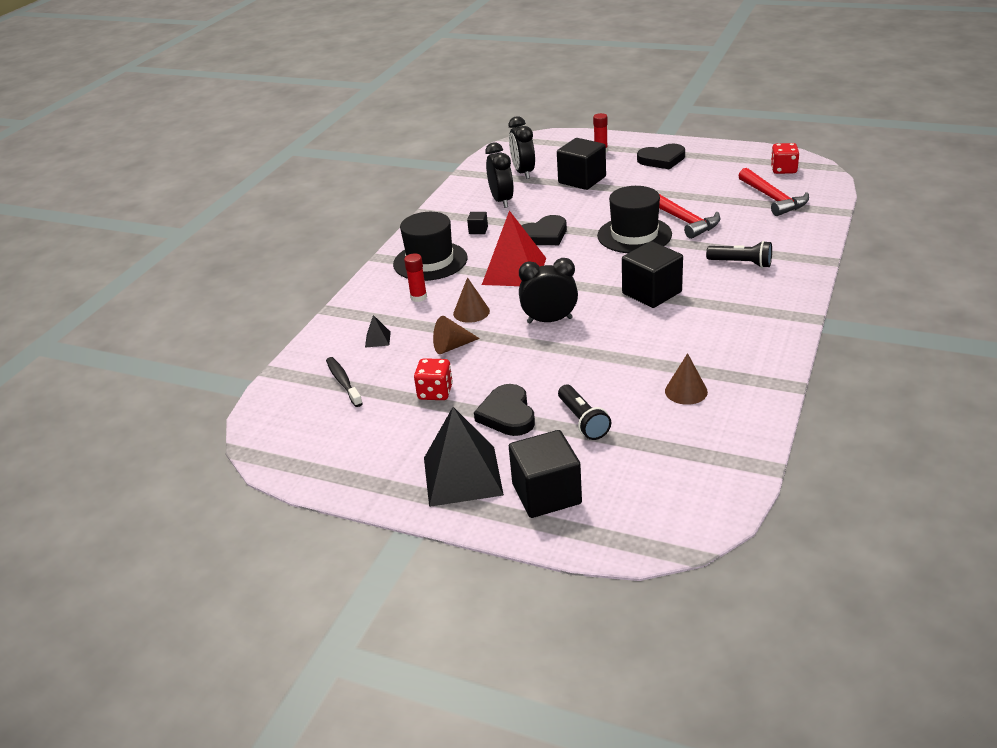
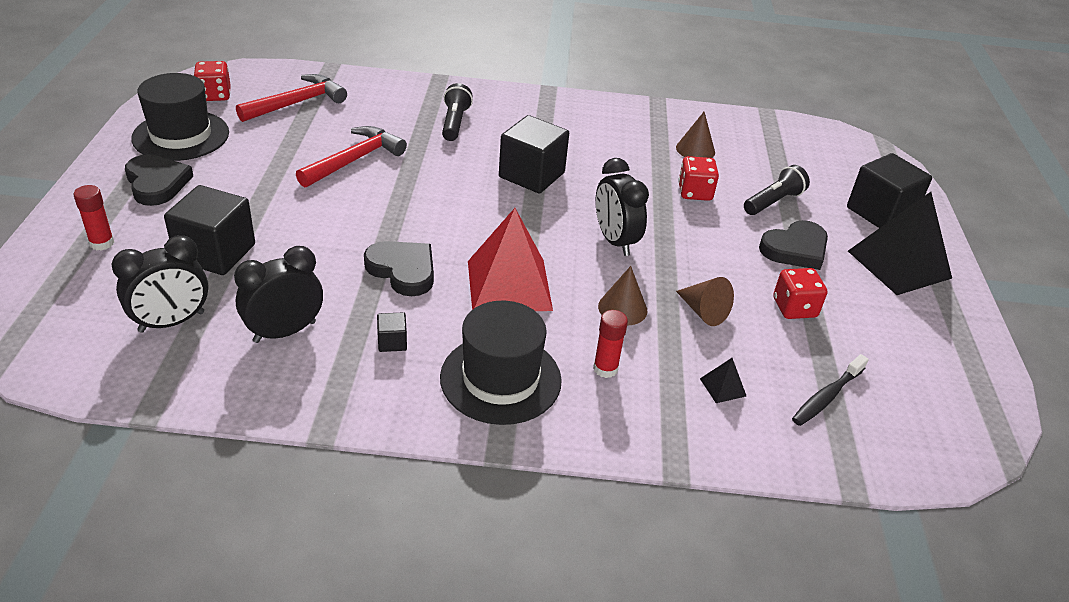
camera: 115 degrees left, 5 degrees up
(609, 375) = (694, 192): none -> red dice
(634, 235) = (396, 194): black hat -> black hat (181, 135)

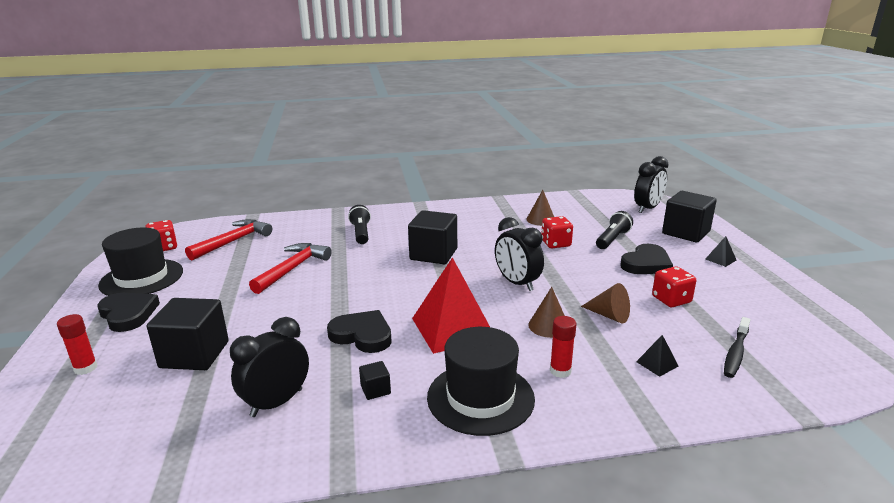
camera: 10 degrees left, 15 degrees down
(172, 322) = (167, 418): black clock -> black clock (647, 208)
(899, 264) = (720, 259): black pyramid -> black pyramid, size x0.40

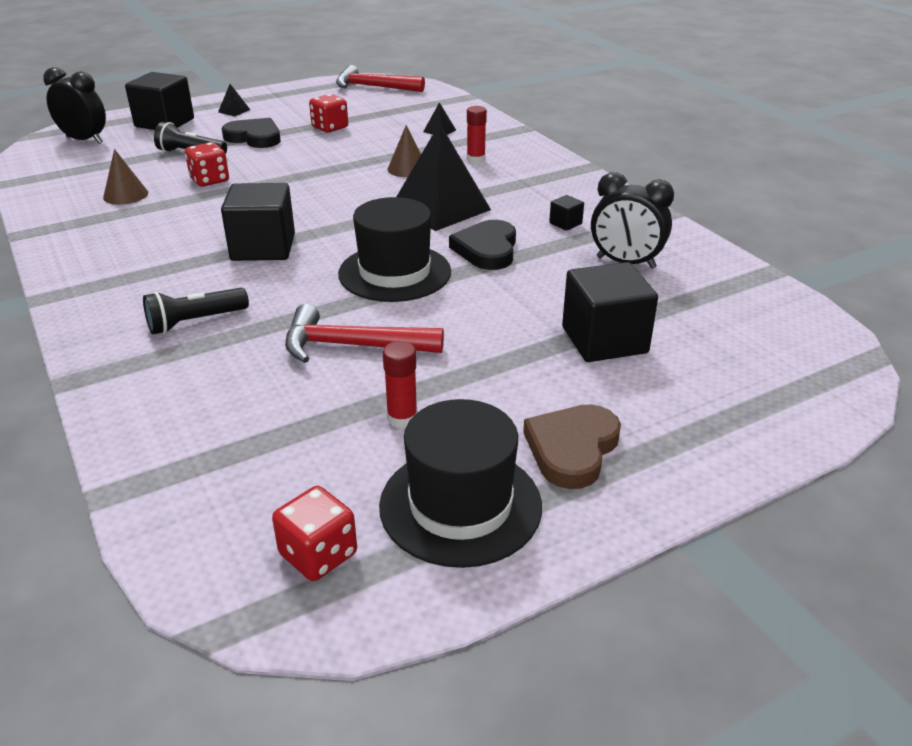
camera: 110 degrees left, 10 degrees up
(85, 368) = (699, 411): red glue stick -> red glue stick (402, 418)
(128, 314) = (572, 449): black heart -> brown heart
(233, 241) = (262, 458): red hammer -> red hammer (374, 87)
(453, 328) = (440, 208): red pyramid -> black pyramid
(480, 397) = (536, 182): black hat -> black hat (394, 273)
(517, 283) = (326, 190): black clock -> none
(609, 315) = (373, 148): brown cone -> none
(735, 353) = (406, 109): black toothbrush -> none

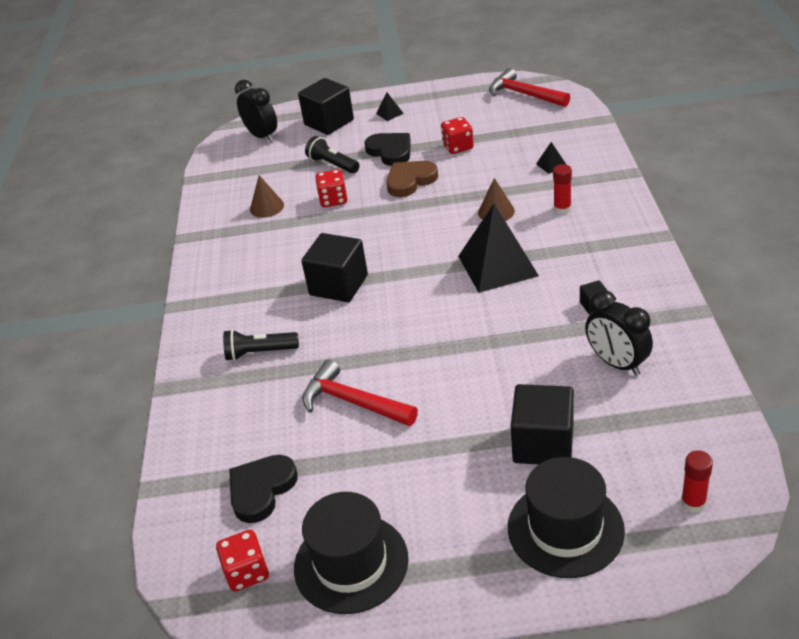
camera: 30 degrees right, 5 degrees up
(394, 273) = (421, 333): black hat -> black hat (565, 529)
(402, 418) = (352, 478): red glue stick -> red glue stick (693, 503)
(487, 249) = (508, 323): black heart -> black heart (261, 490)
(572, 449) = (453, 540): brown heart -> brown heart (410, 181)

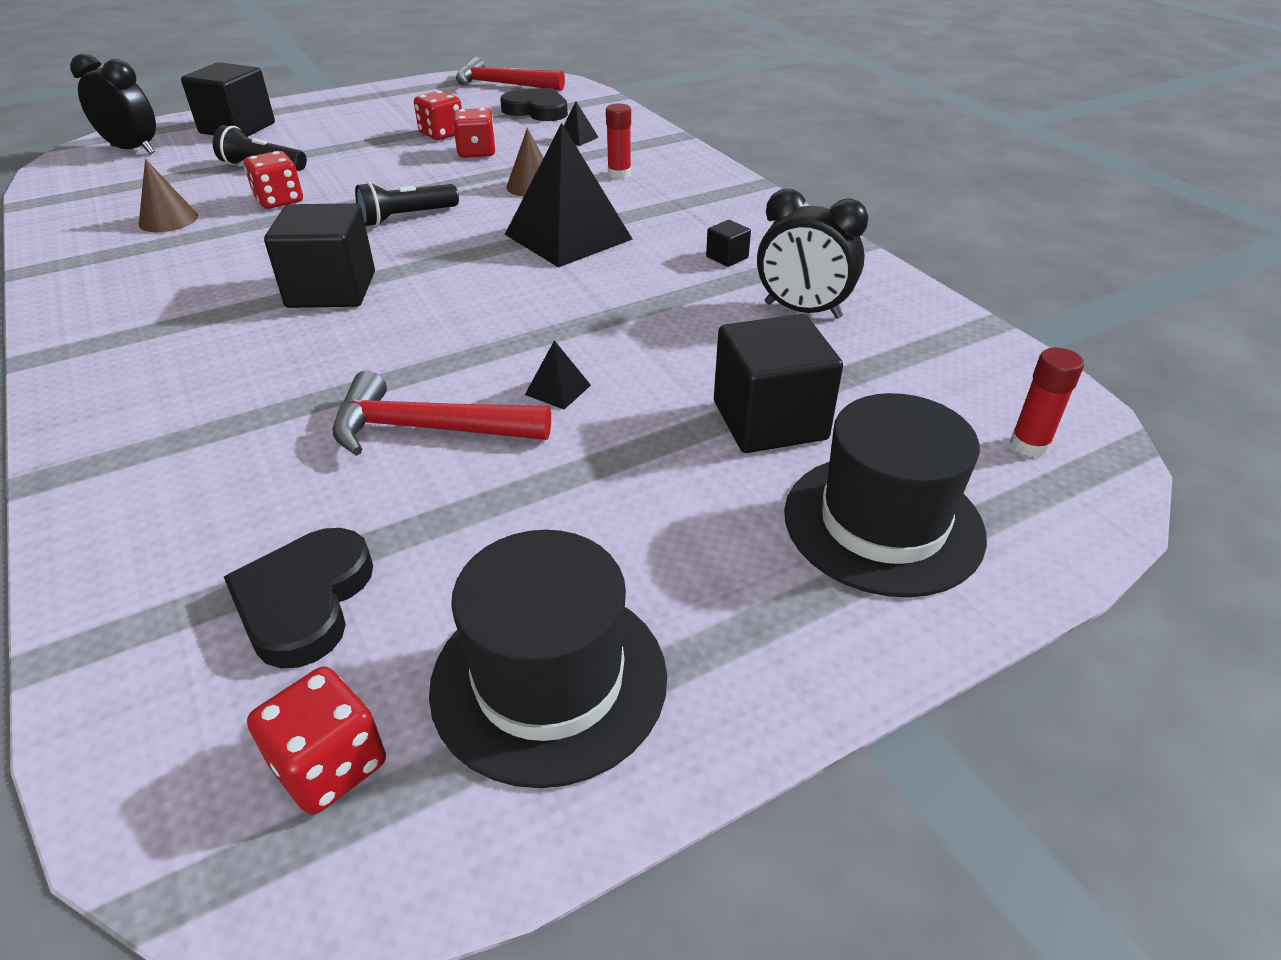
camera: 30 degrees left, 0 degrees up
(260, 353) = (222, 394): black flashlight -> black flashlight (406, 217)
(389, 113) = (326, 113): black pyramid -> black pyramid (558, 390)
(390, 151) = (346, 146): black heart -> black heart (537, 110)
(410, 181) = (390, 170): brown heart -> none
(474, 170) = (476, 152): none -> red dice

